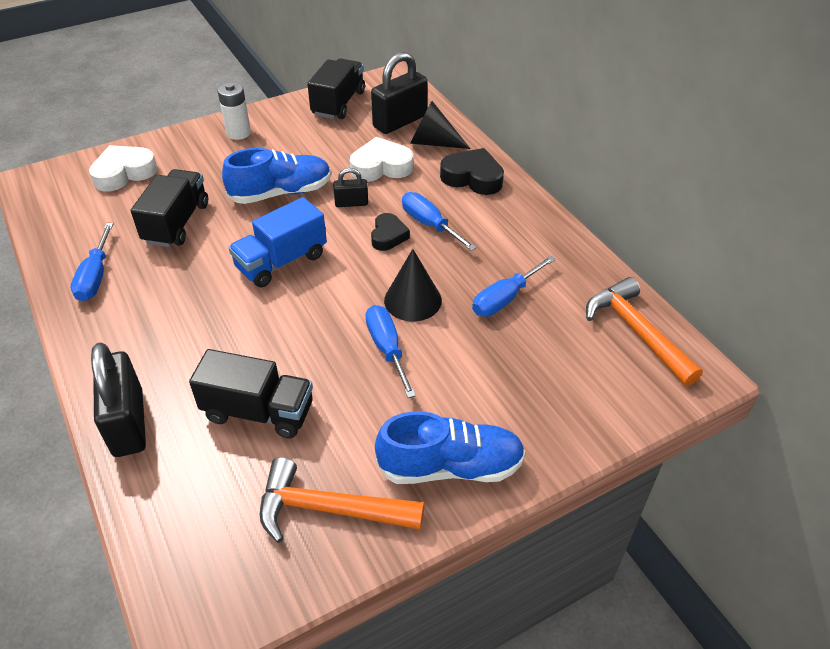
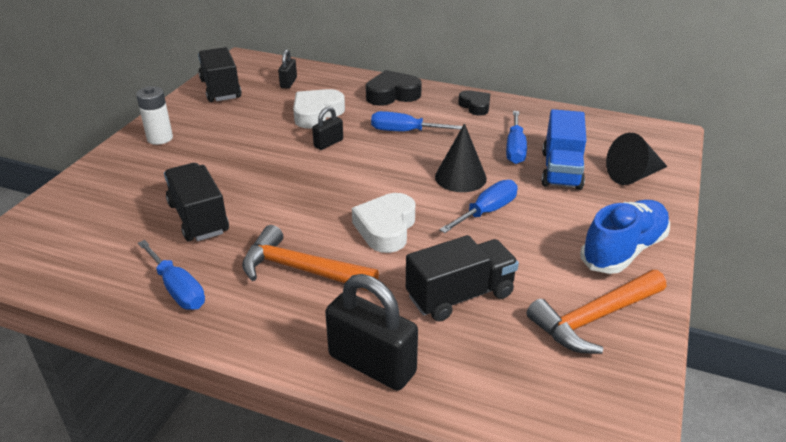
camera: 40 degrees left, 10 degrees down
(124, 173) = (87, 208): white heart -> white heart (386, 228)
(281, 193) = (261, 160): blue shoe -> none
(281, 261) = (330, 201): blue truck -> blue truck (561, 170)
(387, 348) = (487, 211): blue screwdriver -> blue screwdriver turned 105 degrees clockwise
(388, 236) = (386, 150): black heart -> black heart (475, 106)
(400, 121) = (288, 83): black padlock -> black padlock, size x0.52
(433, 142) = (333, 86): black cone -> black cone (633, 175)
(637, 332) = (610, 130): orange hammer -> orange hammer (301, 269)

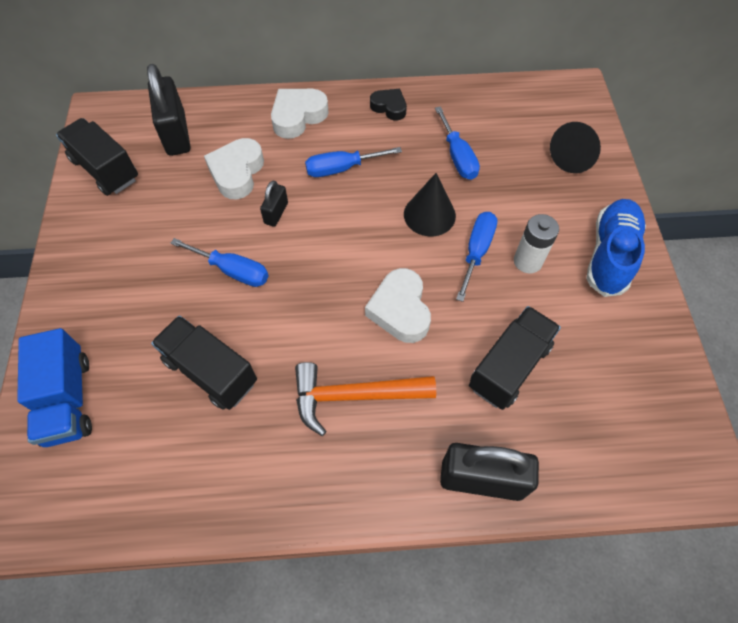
camera: 25 degrees left, 25 degrees up
(160, 138) = (88, 272): white battery -> white battery (527, 261)
(177, 289) = (253, 473): blue screwdriver -> blue screwdriver (232, 271)
(288, 83) = (176, 134): black padlock -> black padlock, size x1.93
(392, 94) = (298, 116): black heart -> white heart
(561, 170) = (512, 171): blue truck -> blue truck (67, 399)
(594, 318) = (625, 345): orange hammer -> none

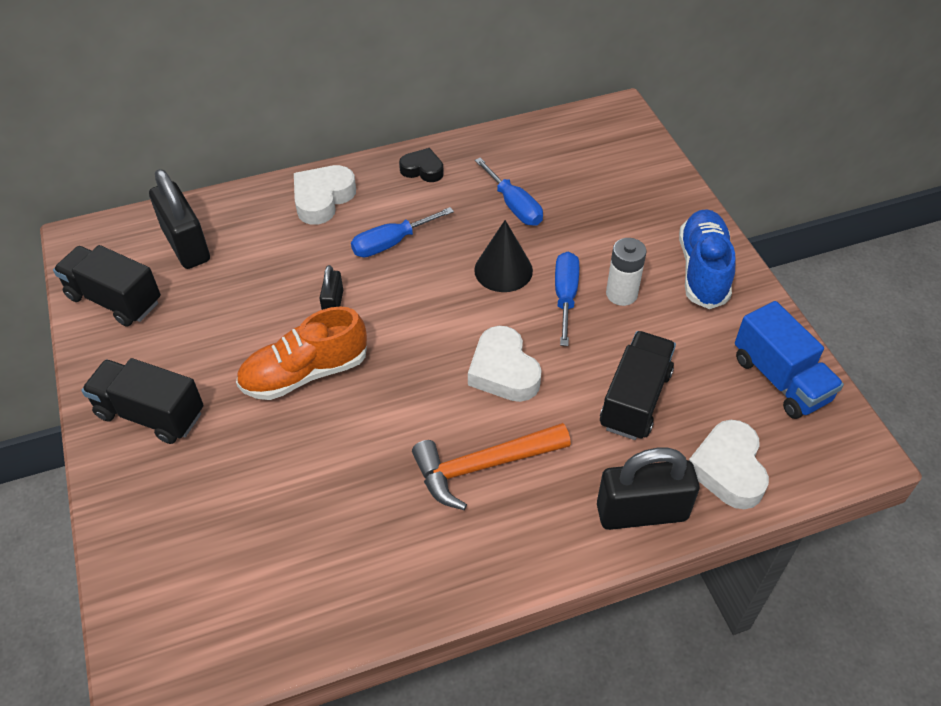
camera: 15 degrees left, 10 degrees down
(67, 399) = (161, 548): blue truck -> blue truck (780, 379)
(210, 371) = (316, 480): black truck -> black truck (150, 414)
(232, 271) = (305, 373): blue screwdriver -> orange shoe
(237, 173) = (273, 271): white heart -> white heart (728, 469)
(574, 156) = (637, 181): black cone -> none

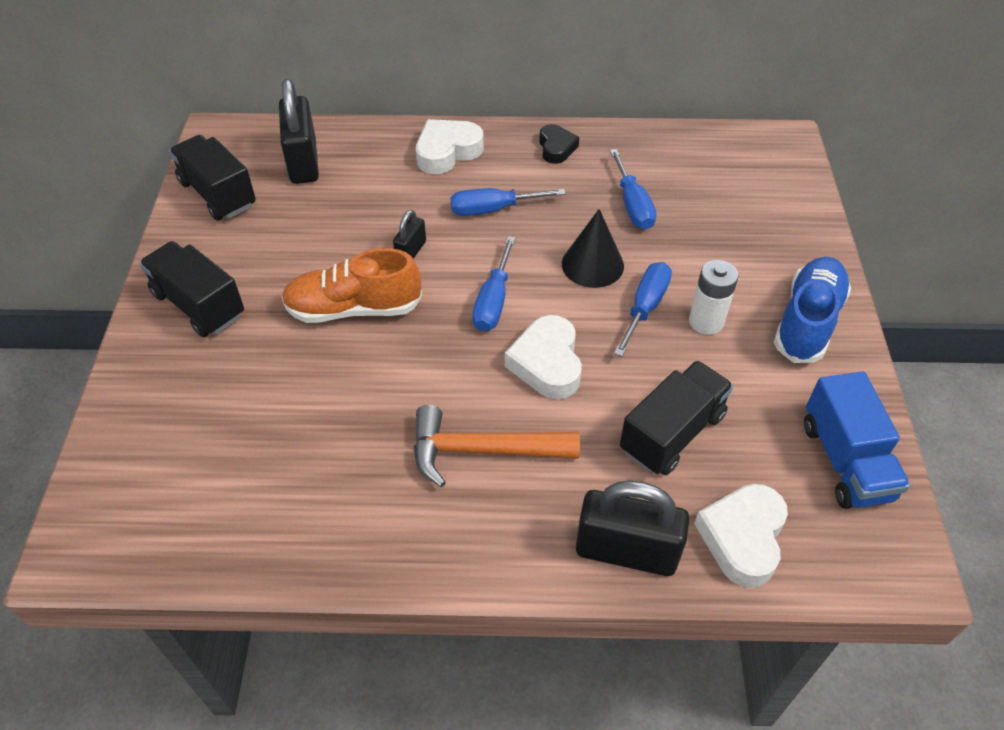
camera: 20 degrees right, 0 degrees up
(422, 169) = (556, 148): black heart -> black heart turned 45 degrees clockwise
(431, 329) = (493, 301): none -> blue screwdriver

